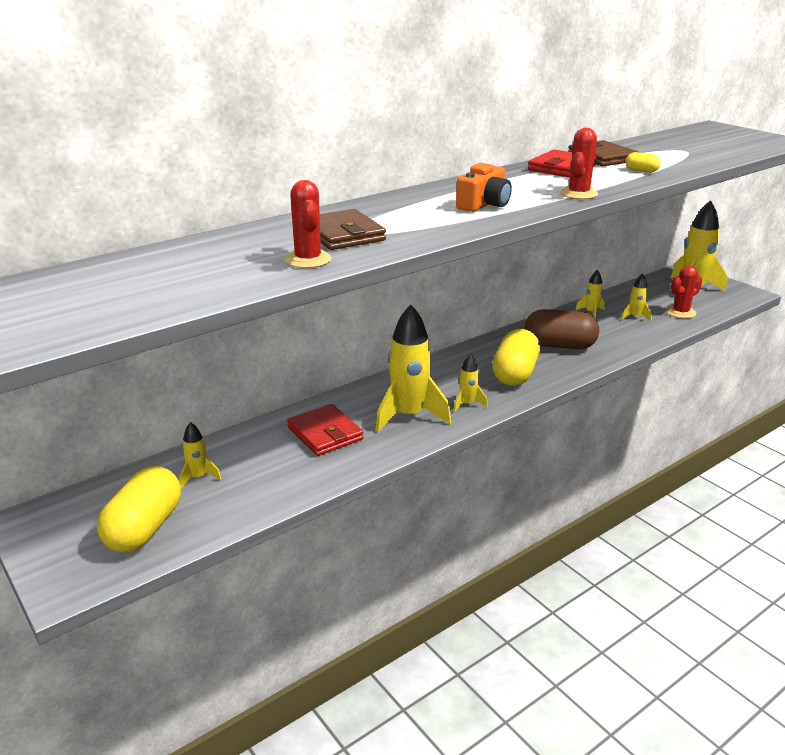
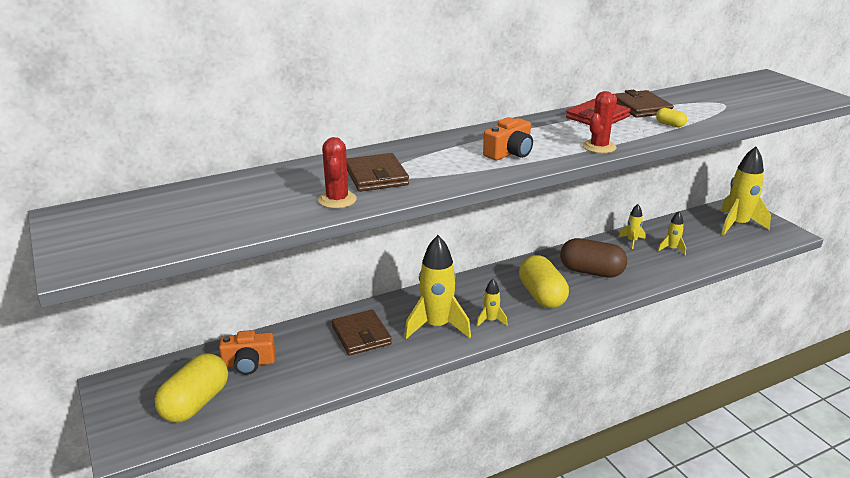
camera: 10 degrees right, 0 degrees up
(198, 477) = (248, 363): yellow rocket -> orange camera
(325, 433) = (361, 335): red wallet -> brown wallet
(515, 374) = (542, 295): yellow capsule -> yellow capsule turned 45 degrees counterclockwise
(680, 312) = (717, 248): red cactus -> none

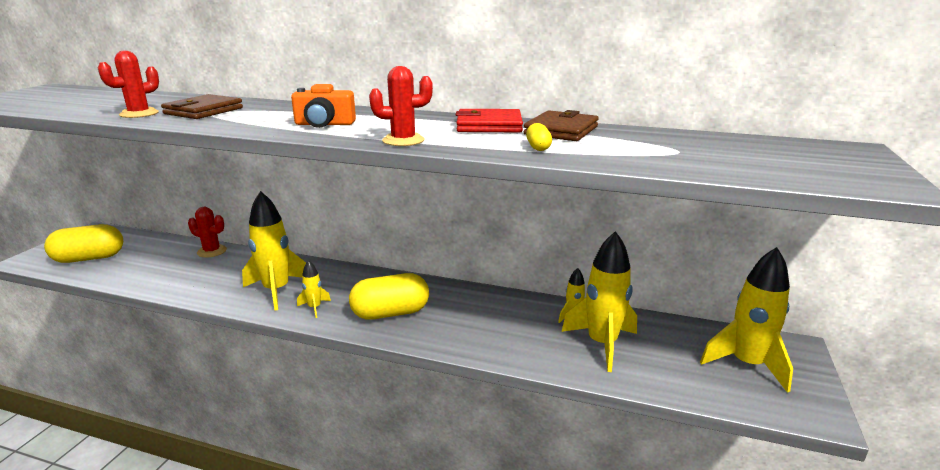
camera: 45 degrees right, 5 degrees down
(248, 363) = (152, 253): orange camera -> none
(302, 332) = (212, 251): none -> red cactus
(361, 335) = (229, 270): brown wallet -> none
(542, 295) = (390, 313): yellow capsule -> yellow capsule turned 45 degrees clockwise
(591, 272) = (473, 319): brown capsule -> none
(671, 249) = (602, 344): yellow rocket -> yellow rocket, size x2.08

